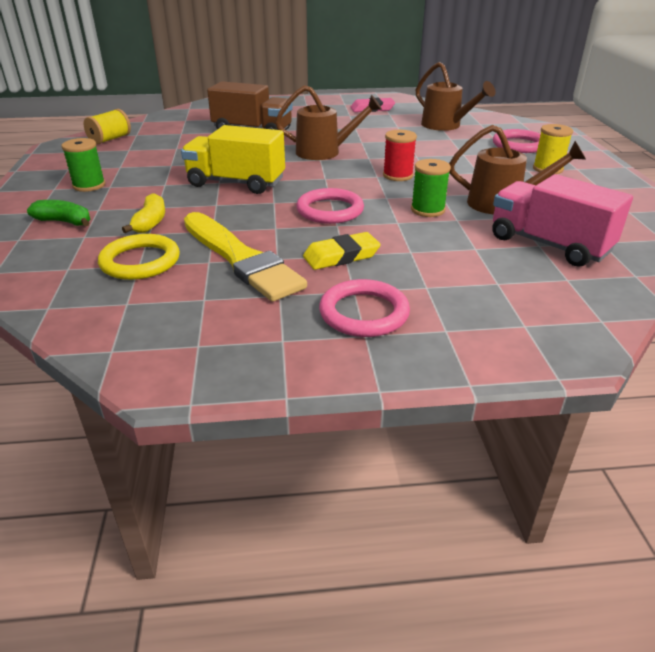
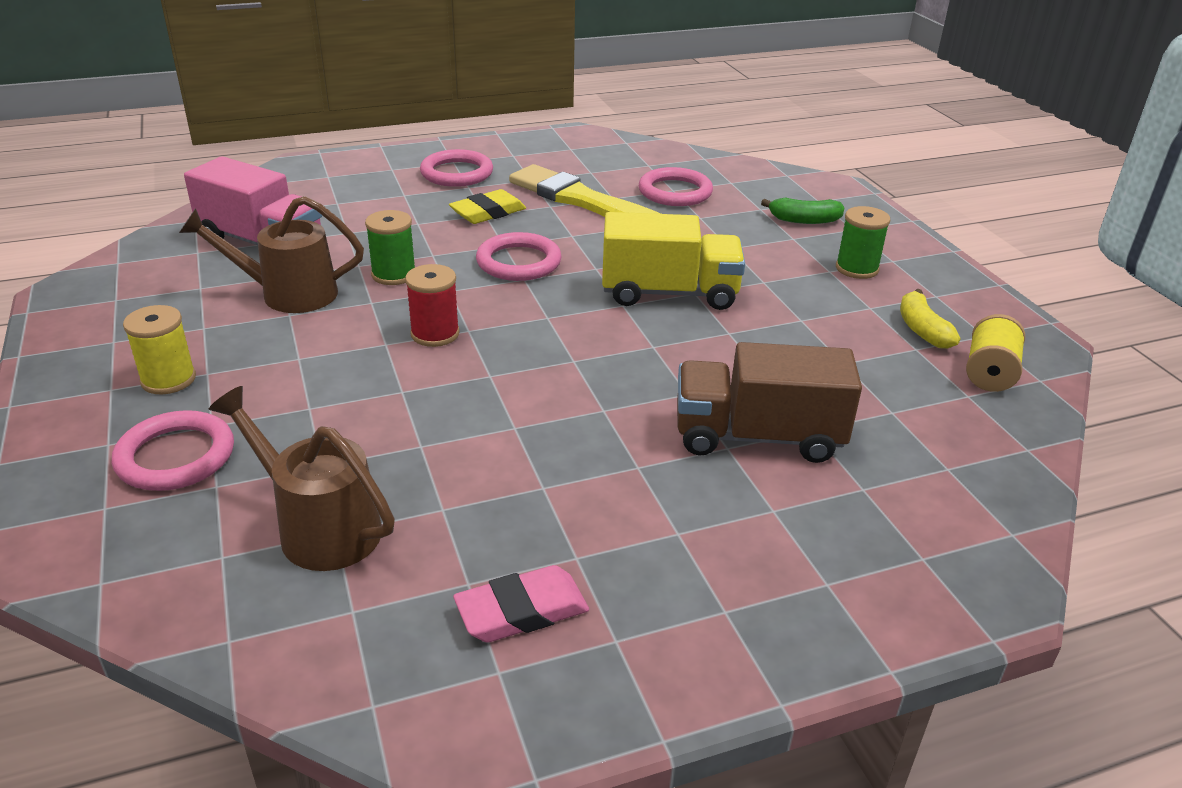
camera: 165 degrees right, 0 degrees up
(140, 261) = (675, 192): yellow ring -> pink ring
(150, 222) = (713, 228): yellow banana -> yellow banana (922, 330)
(325, 152) = (573, 381): brown watering can -> none

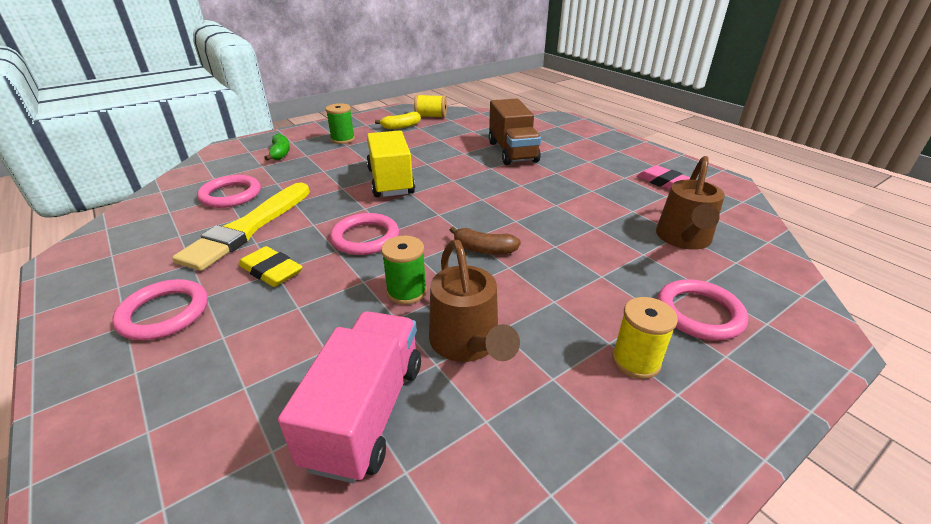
camera: 105 degrees left, 0 degrees up
(435, 334) = (484, 249): red spool -> brown banana

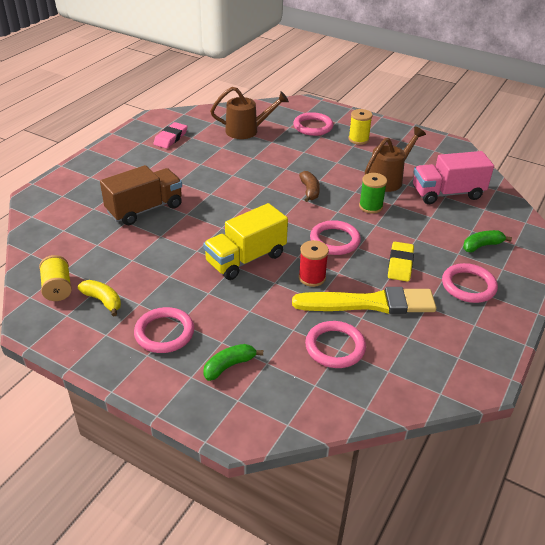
camera: 115 degrees left, 5 degrees up
(200, 376) = (481, 246): none -> green banana
(324, 207) = (312, 277): none -> red spool
(343, 139) = (164, 333): green spool -> pink ring

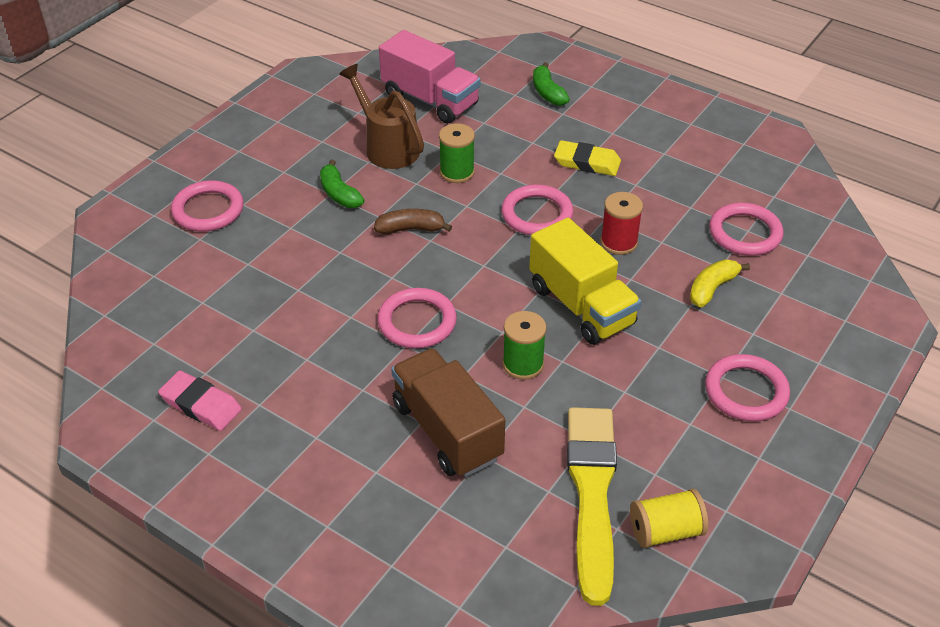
camera: 85 degrees left, 5 degrees up
(103, 301) = (689, 467): yellow banana -> yellow banana (712, 288)
(194, 235) = (523, 364): none -> green spool
(229, 366) = (794, 326): green banana -> green banana (339, 194)
(247, 131) = (201, 293): brown watering can -> none
(358, 139) = (264, 163): yellow spool -> none
(369, 303) = (664, 197): yellow brush -> yellow brush (592, 493)
(447, 193) = (430, 100): pink truck -> pink truck turned 45 degrees counterclockwise
(468, 286) = (624, 116): pink ring -> pink ring (417, 322)

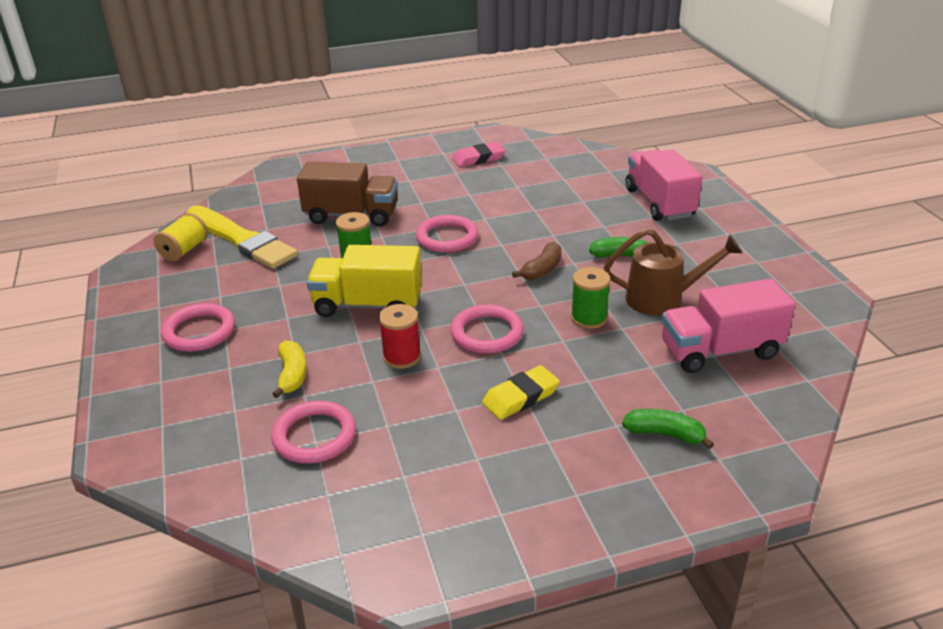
camera: 130 degrees right, 10 degrees down
(208, 210) = (659, 203): pink ring -> pink truck

